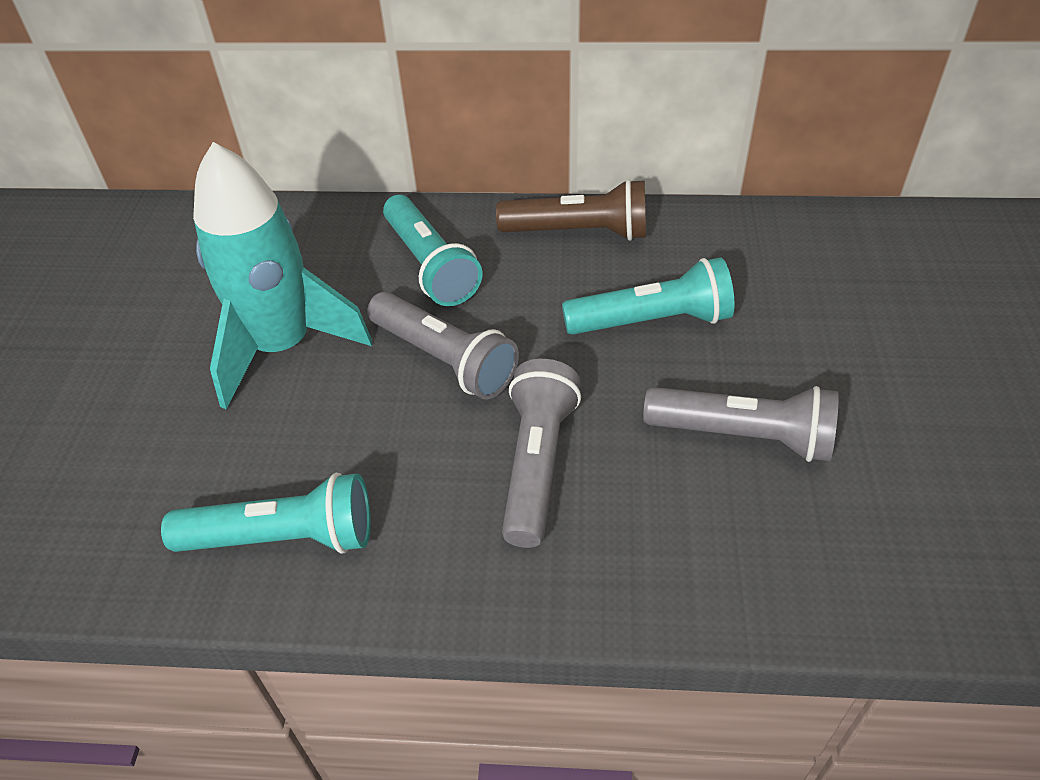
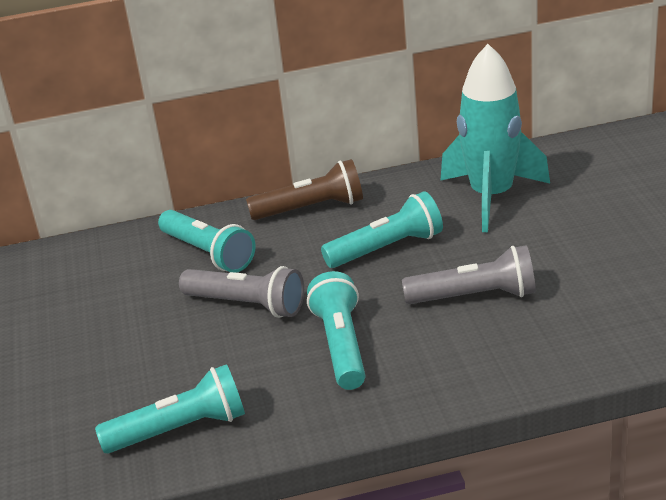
camera: 15 degrees left, 15 degrees down
(282, 346) = (119, 326): turquoise rocket -> turquoise rocket (491, 197)
(537, 464) = (341, 345): grey flashlight -> turquoise flashlight

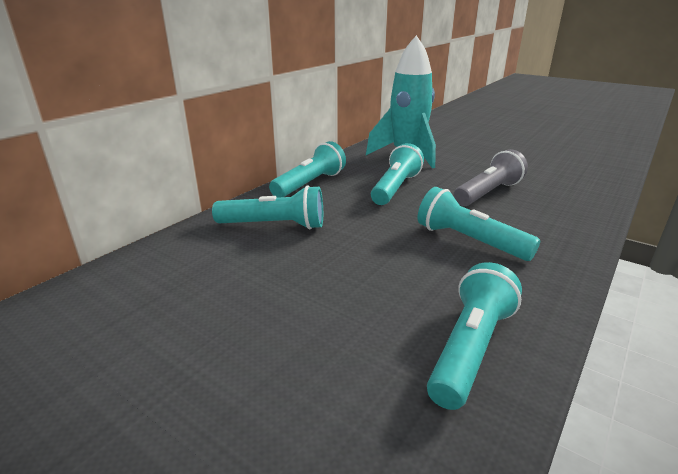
camera: 45 degrees left, 5 degrees down
(247, 305) = (360, 243): grey flashlight -> none
(311, 208) = (310, 184): brown flashlight -> turquoise flashlight

